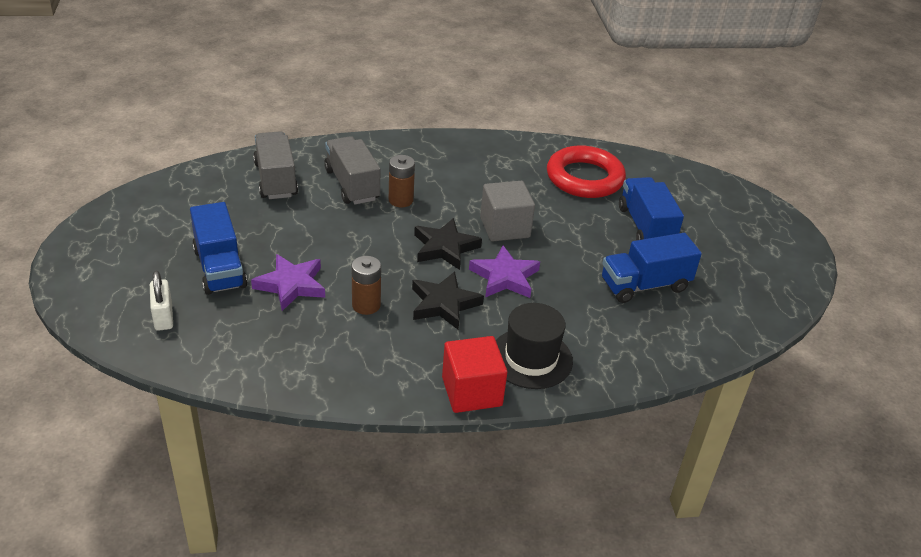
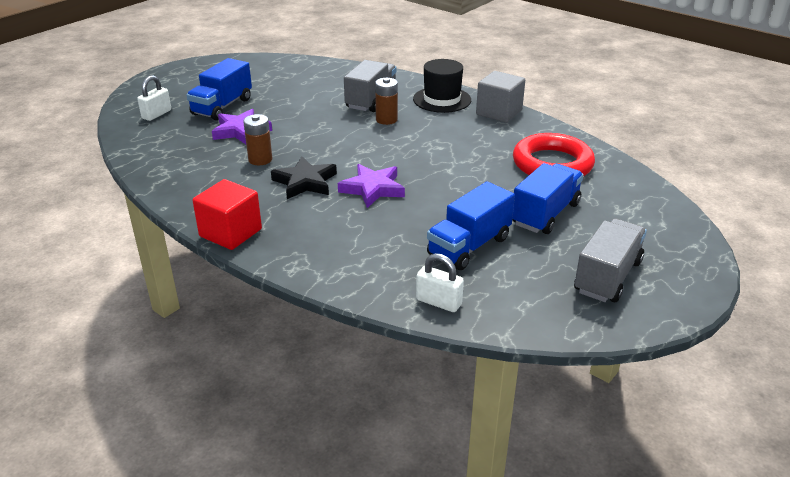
camera: 50 degrees right, 5 degrees down
(275, 180) = (331, 80): grey truck -> grey truck (607, 277)
(445, 248) = (365, 155): black star -> none
(505, 227) = (428, 164): grey cube -> grey cube (499, 112)
(531, 358) = (300, 238): black hat -> black hat (442, 99)
(645, 285) = (469, 246): blue truck -> blue truck turned 75 degrees counterclockwise
(696, 343) = (438, 302): none -> white padlock

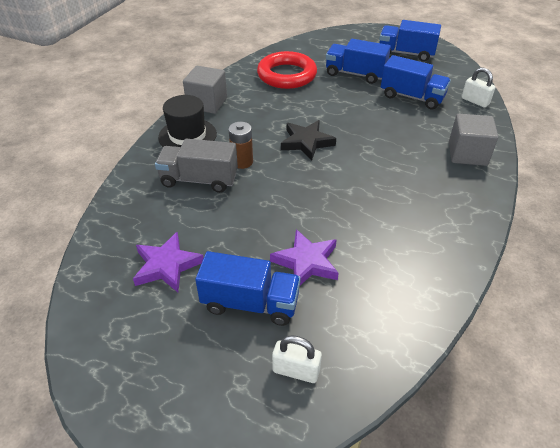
camera: 105 degrees left, 10 degrees up
(230, 233) = (482, 208): red cube -> none
(260, 159) = (359, 226): brown battery -> none
(305, 182) = (381, 186): black star -> black star (306, 142)
(322, 253) = (467, 154): none -> grey cube
(373, 189) = (369, 147): purple star -> purple star (167, 265)
(438, 302) = (475, 101): white padlock -> white padlock turned 60 degrees counterclockwise
(607, 277) = (406, 53): grey truck -> blue truck

